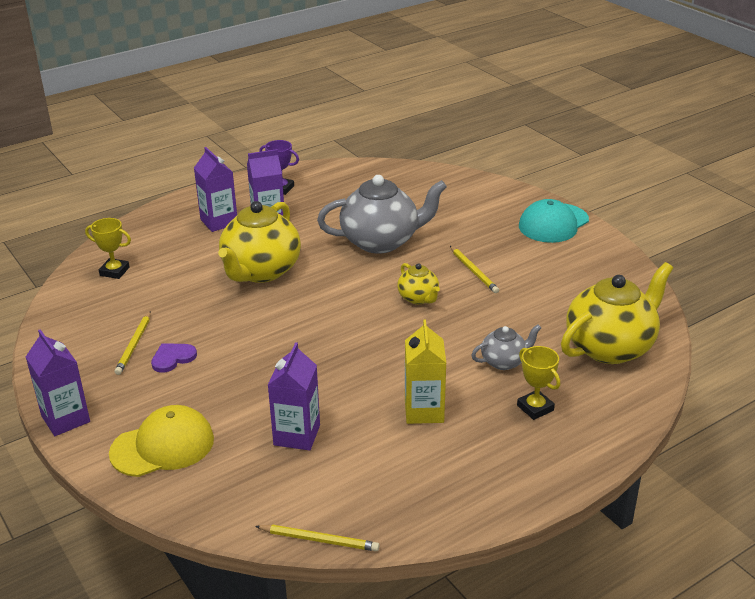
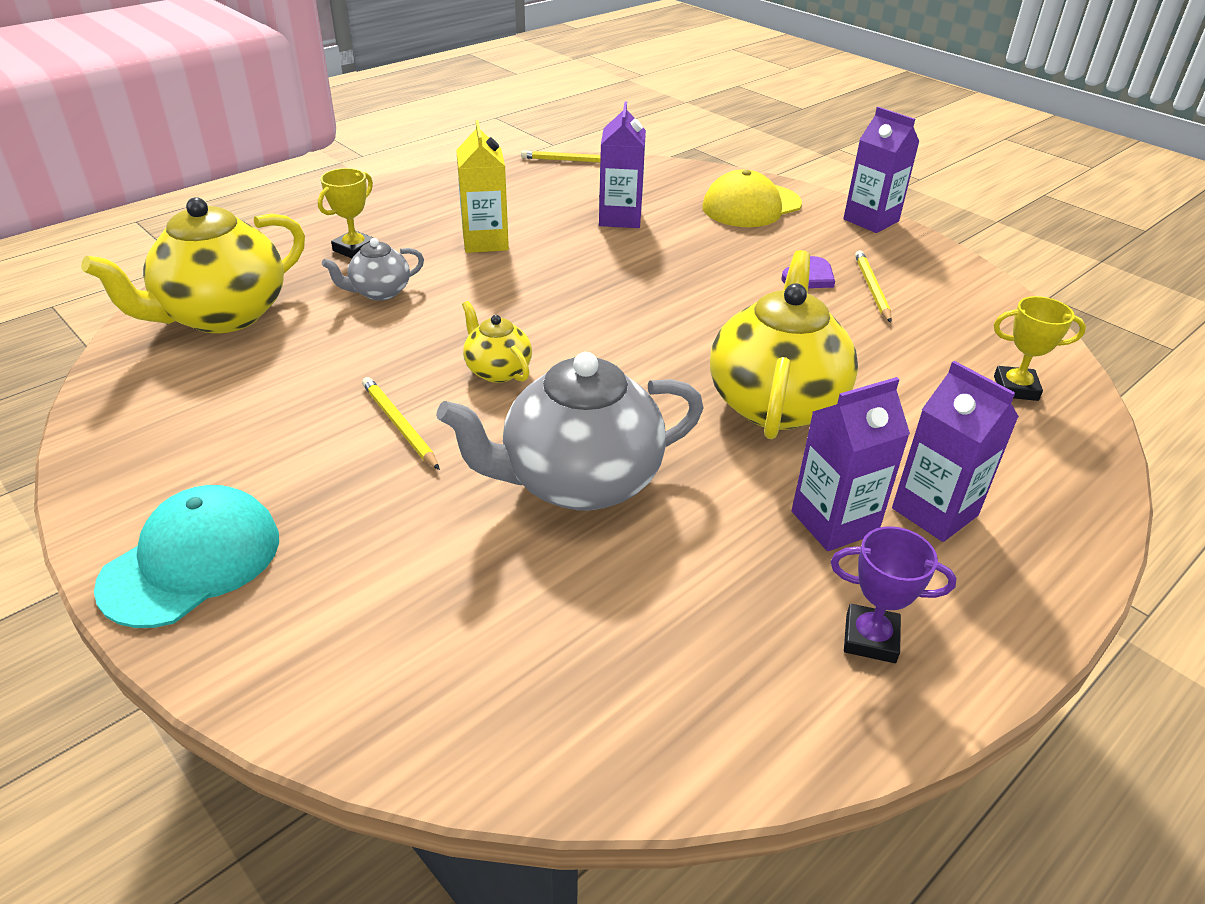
camera: 170 degrees right, 5 degrees up
(535, 408) = (354, 249): yellow trophy -> yellow trophy turned 75 degrees clockwise

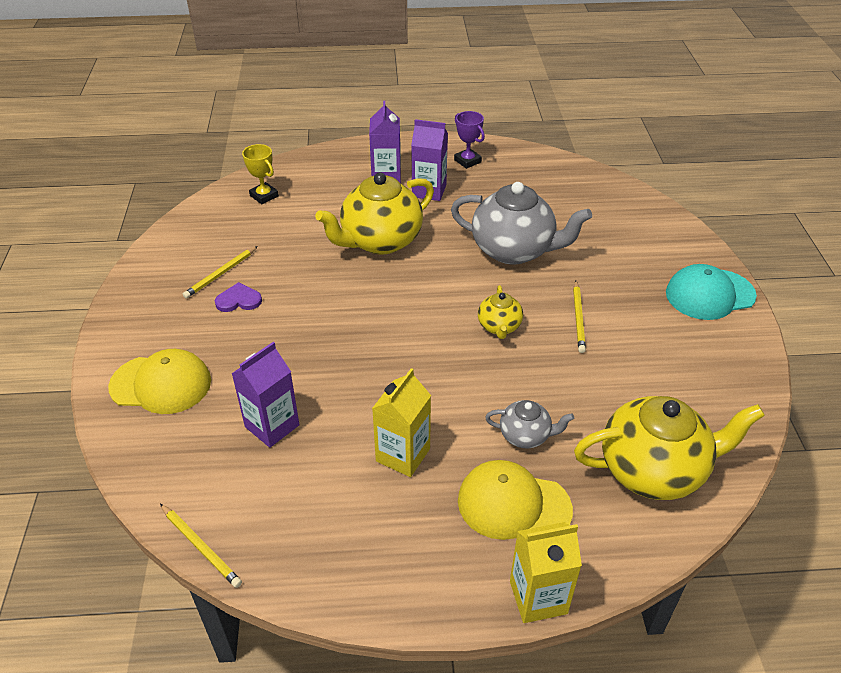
camera: 140 degrees left, 5 degrees up
(297, 216) = (538, 597): none -> yellow carton
(354, 249) = (513, 505): yellow trophy -> yellow cap
(871, 220) = (115, 323): purple carton -> none

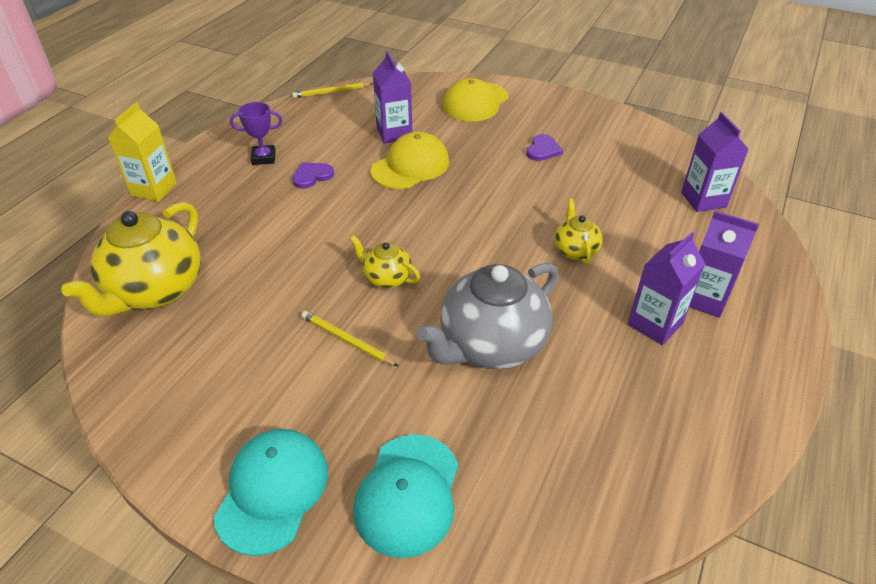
camera: 120 degrees right, 0 degrees up
(221, 274) = (585, 149): yellow pencil -> none
(264, 196) = (703, 200): yellow trophy -> purple carton
(380, 241) = (575, 250): yellow teapot -> yellow teapot, size x0.50
(403, 455) = (312, 176): yellow carton -> purple heart
(467, 161) = (715, 394): purple trophy -> purple trophy (264, 158)
(513, 505) = (219, 207): yellow cap -> yellow cap (410, 166)
(525, 435) = (262, 238): grey teapot -> none
(649, 243) = (408, 494): none -> turquoise cap

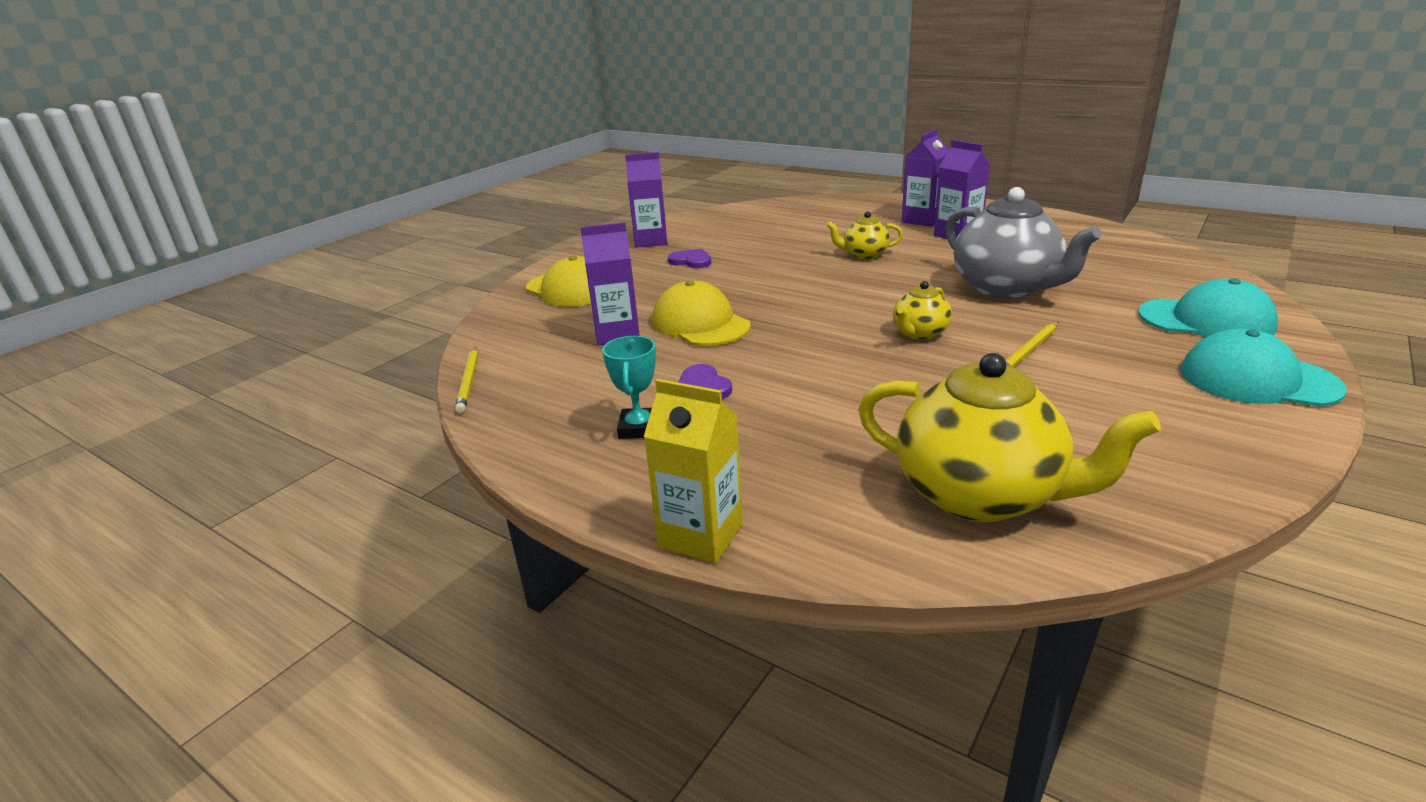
camera: 80 degrees left, 15 degrees down
(264, 158) = (639, 428): purple trophy -> turquoise trophy
(703, 200) = (792, 212): purple carton -> purple carton (651, 241)

